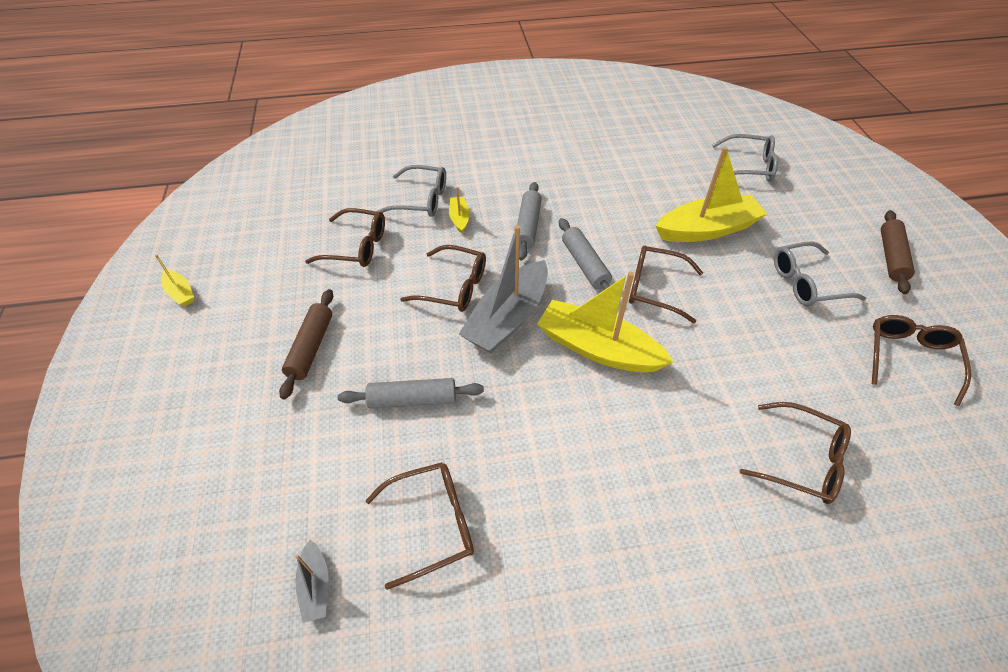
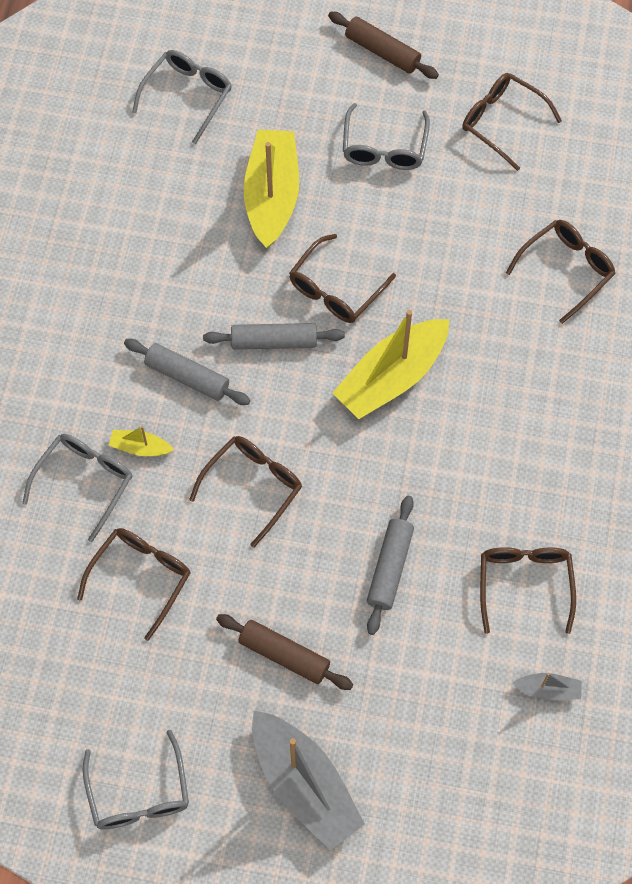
camera: 70 degrees left, 15 degrees up
(180, 293) = (139, 793): yellow boat -> grey glasses
(507, 318) = (320, 447): grey boat -> grey boat (304, 784)

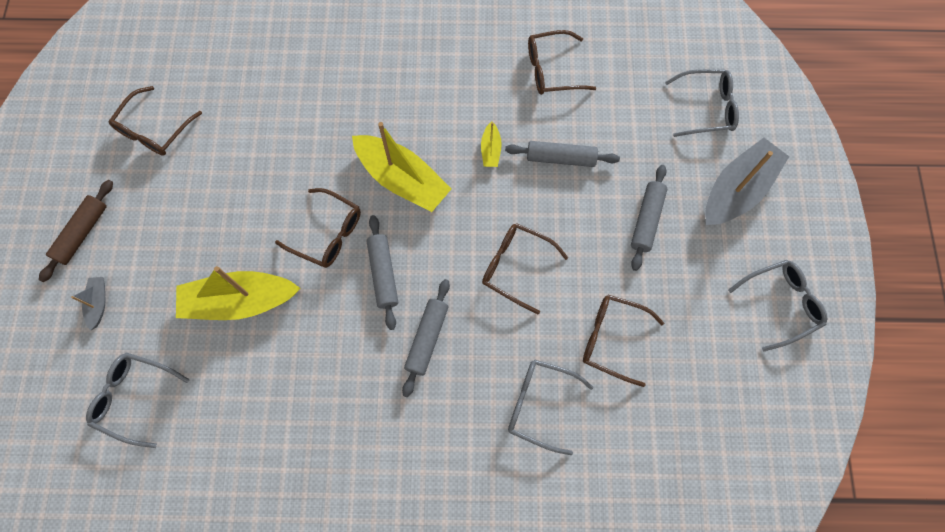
camera: 100 degrees left, 5 degrees up
(140, 447) = (499, 364): yellow boat -> yellow boat (491, 150)
(284, 655) = (646, 220): brown rolling pin -> grey rolling pin
(384, 148) = (184, 217): grey glasses -> grey glasses (706, 108)
(548, 690) = (624, 48): grey boat -> grey boat (98, 303)
(566, 270) = (291, 70): brown glasses -> none

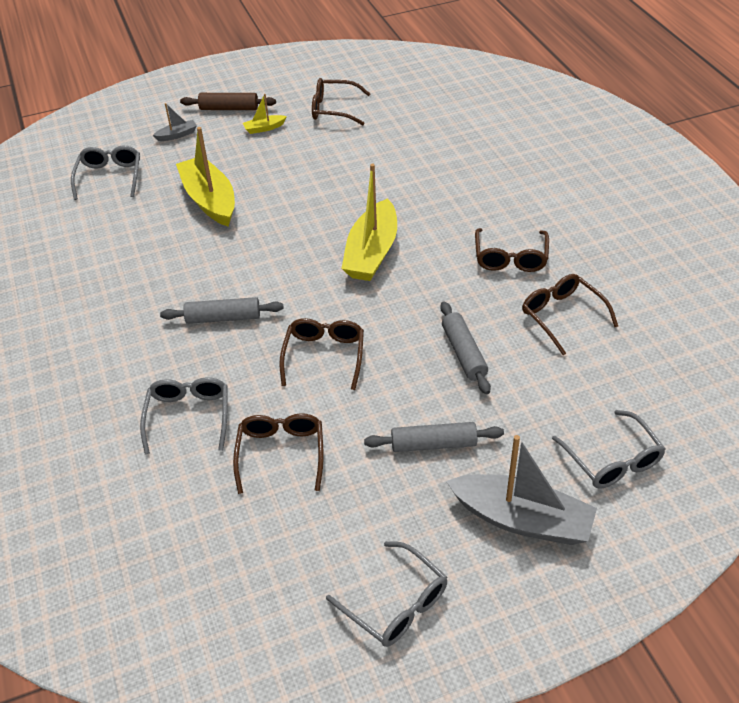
camera: 70 degrees right, 25 degrees down
(327, 234) = (294, 226): brown glasses -> brown glasses (510, 258)
(383, 274) = (273, 271): grey rolling pin -> none
(491, 150) = (440, 300): yellow boat -> yellow boat (264, 128)

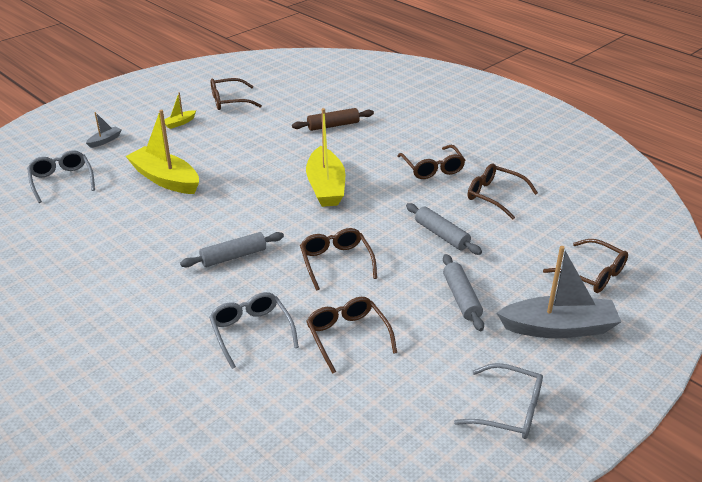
camera: 25 degrees left, 10 degrees down
(229, 108) = (139, 115): brown rolling pin -> brown rolling pin (333, 125)
(433, 444) = (461, 298): grey rolling pin -> grey rolling pin turned 75 degrees counterclockwise
(612, 460) = (592, 274): grey glasses -> brown glasses

